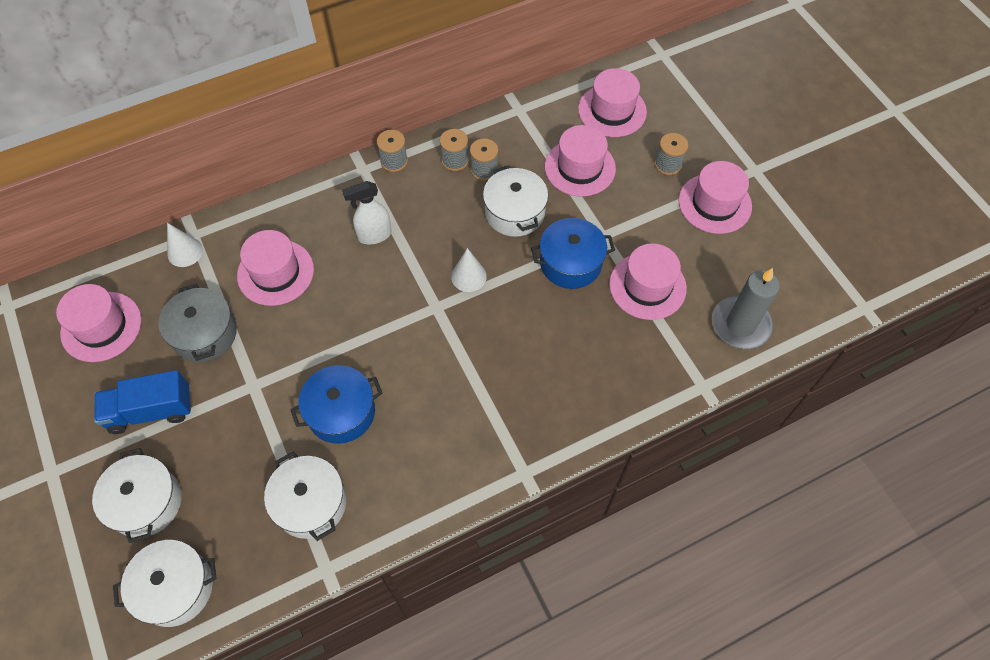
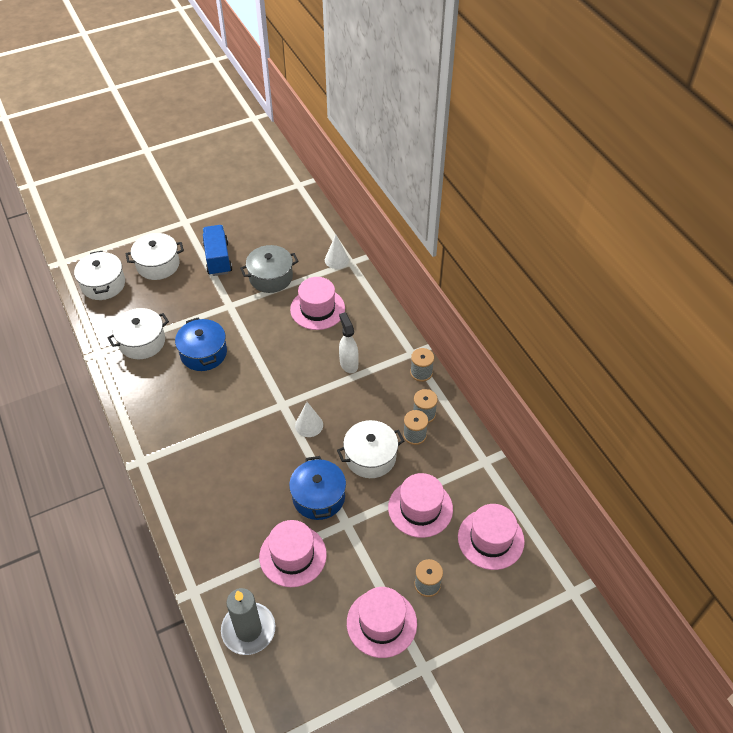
camera: 90 degrees right, 10 degrees down
(101, 326) = (280, 228): pink hat -> none

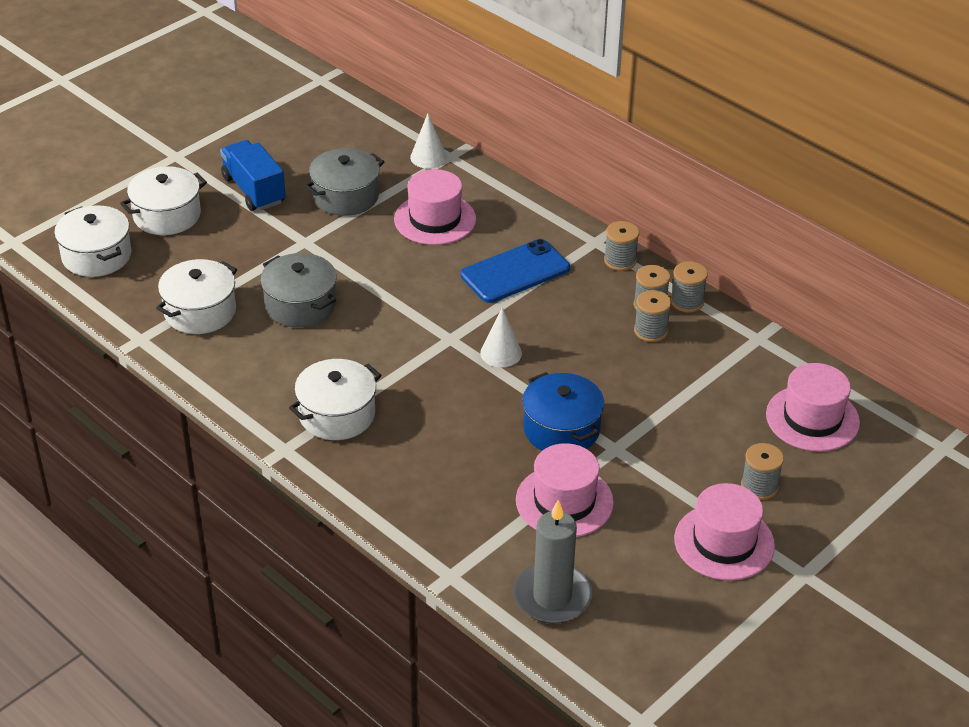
camera: 20 degrees left, 10 degrees down
(203, 353) = (300, 305): blue pot -> grey pot
(348, 363) = (515, 272): white spray bottle -> blue phone
(370, 457) = (605, 368): white pot -> white pot (337, 414)
(420, 508) = (703, 408): pink hat -> none
(450, 418) = (687, 301): none -> grey spool

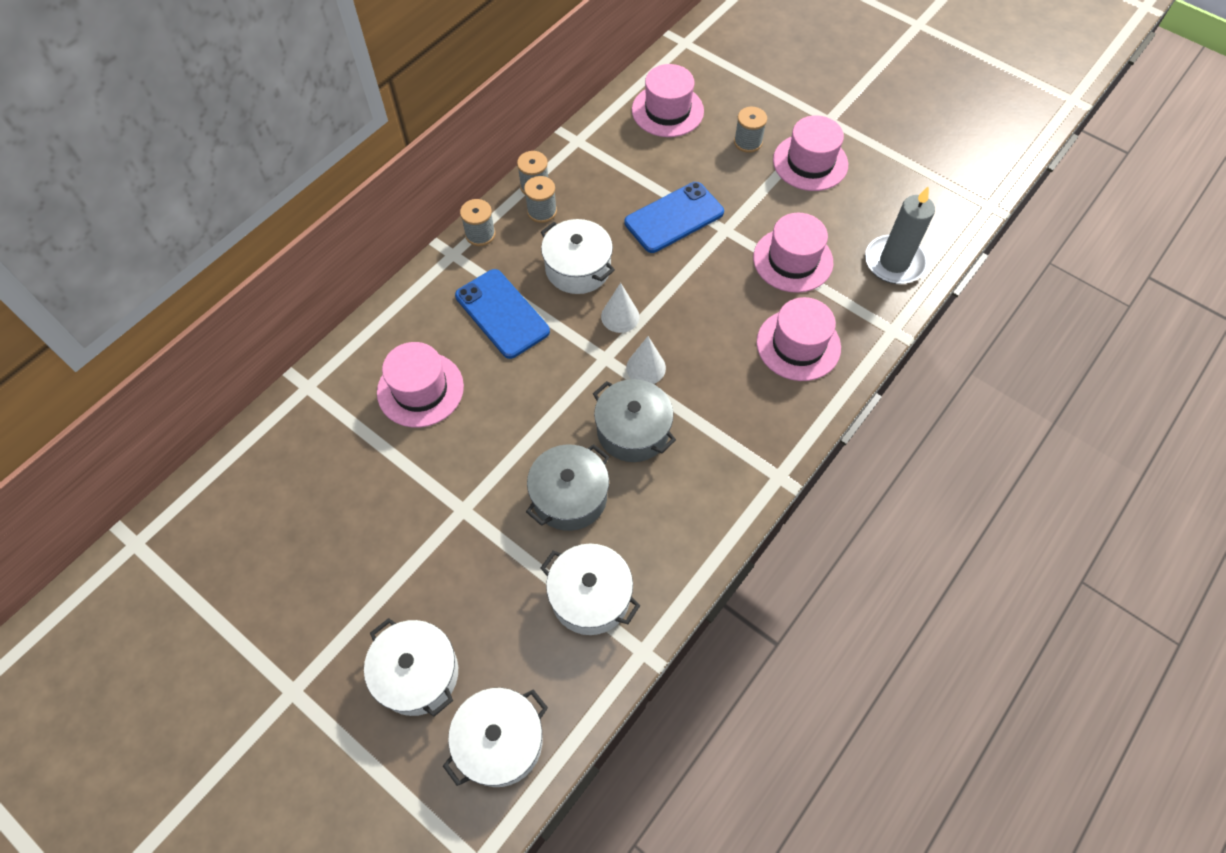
camera: 95 degrees left, 20 degrees up
(254, 190) = (367, 581): blue truck -> none
(337, 414) = (724, 439): white pot -> white pot (578, 268)
(345, 196) = (380, 480): grey pot -> grey pot (633, 430)
(428, 157) = (308, 407): white cone -> white cone (646, 367)
(442, 488) = (798, 345): none -> pink hat
(561, 429) = (710, 266): blue pot -> none
(635, 407) = (674, 218): none -> blue phone
(651, 331) = (576, 210): grey spool -> none

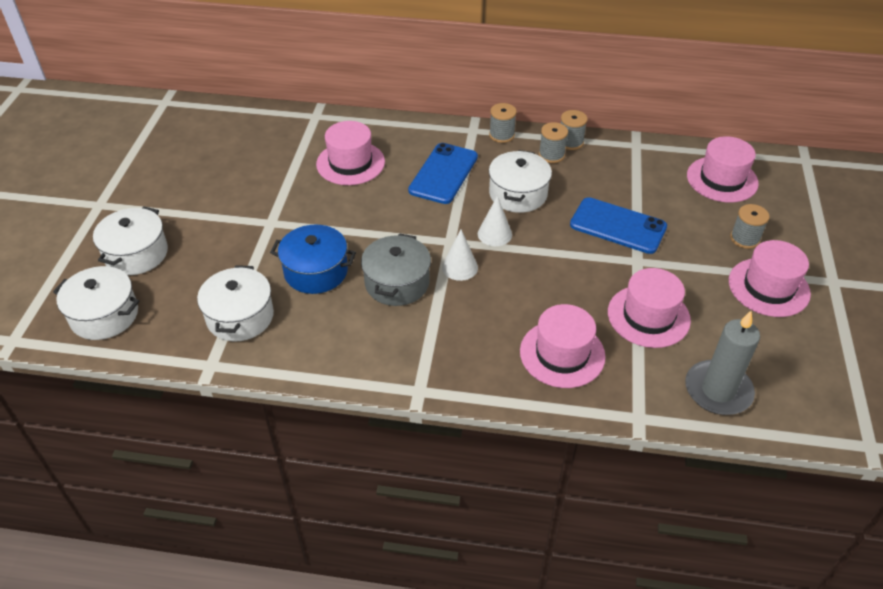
camera: 60 degrees right, 15 degrees down
(569, 496) = (316, 271): grey pot -> blue pot

